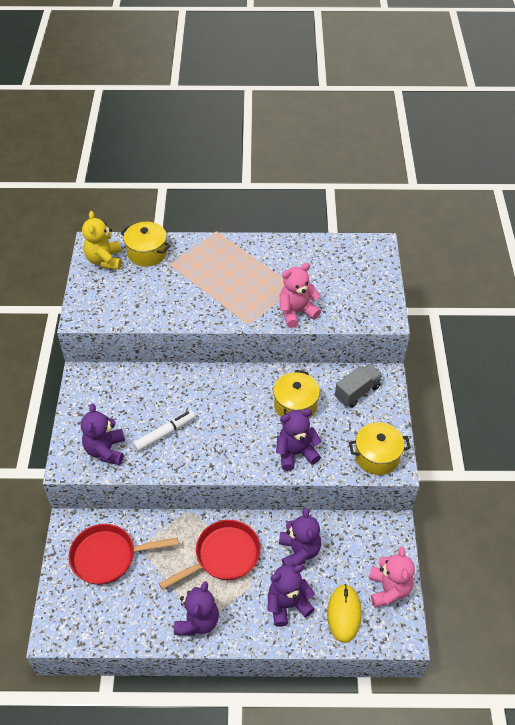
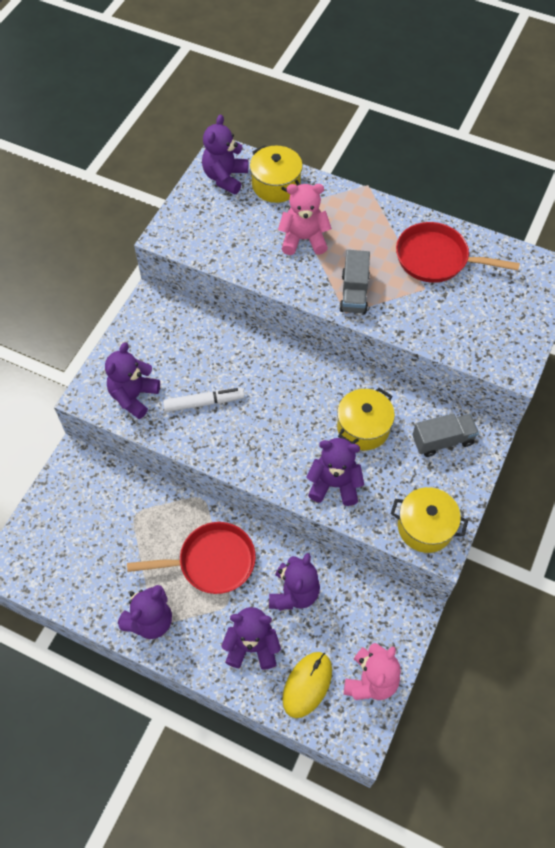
camera: 25 degrees right, 10 degrees up
(104, 260) = (225, 177): yellow teddy bear -> purple teddy bear
(108, 556) = (95, 510): red pan -> red pan (436, 259)
(247, 308) = (354, 293): none -> grey truck
(296, 312) = (409, 319): pink teddy bear -> pink teddy bear (303, 239)

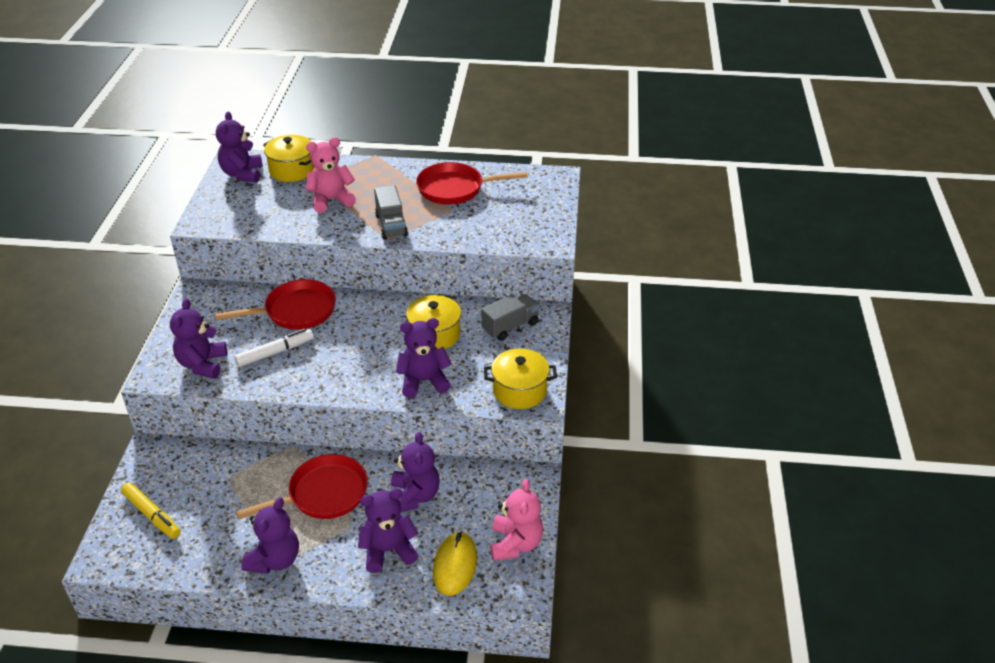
camera: 20 degrees left, 20 degrees down
(58, 533) = (152, 515): none -> yellow marker
(237, 355) = (295, 311): none -> red pan

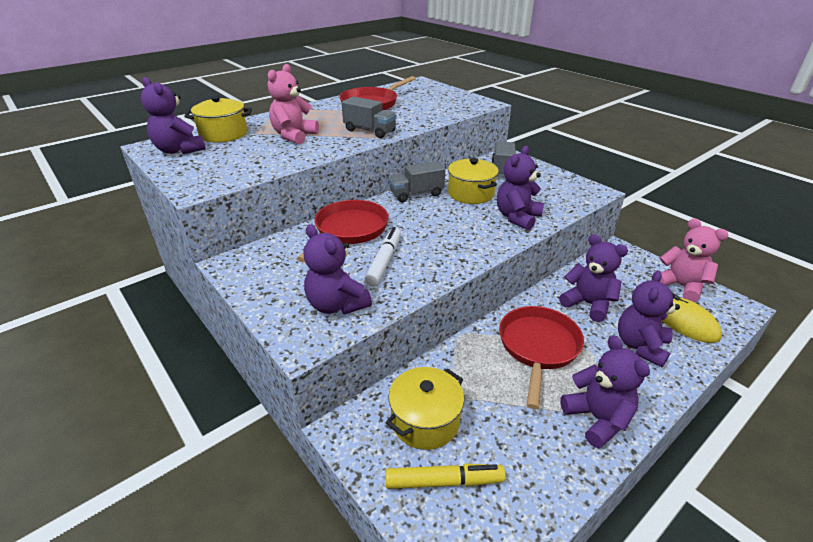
camera: 45 degrees left, 5 degrees down
(394, 308) = (416, 194): none -> grey truck
(519, 391) = (574, 192): yellow pot -> yellow pot (425, 421)

